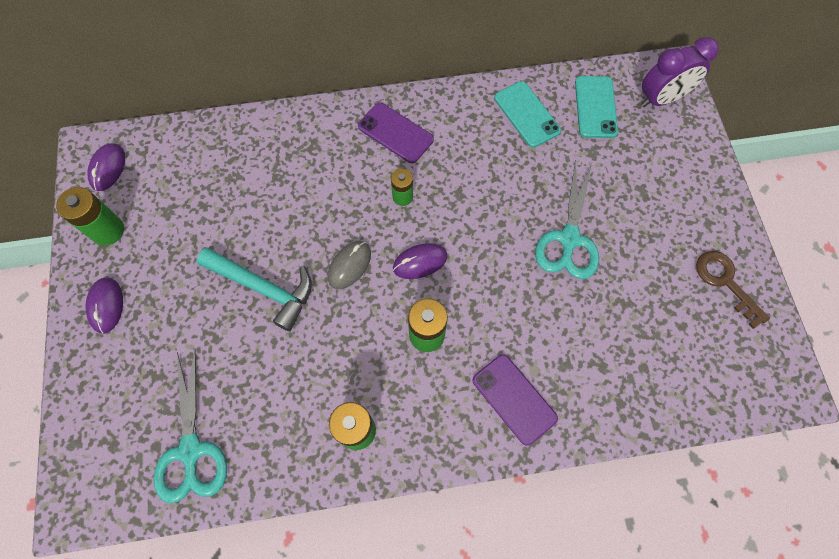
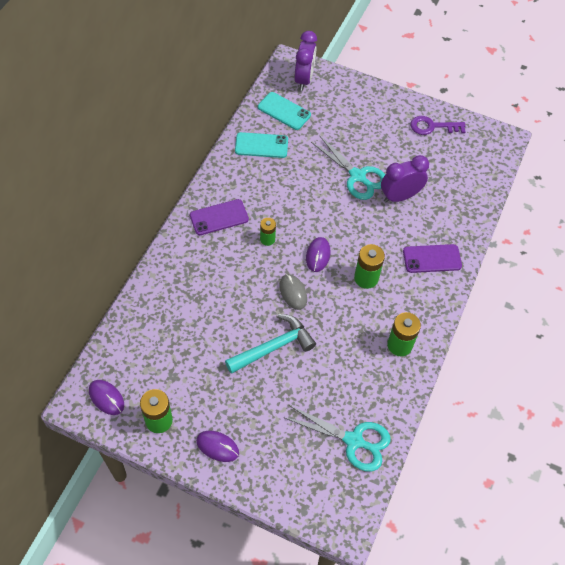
camera: 60 degrees left, 10 degrees down
(579, 305) = (400, 196): none -> purple clock
(725, 282) = (432, 126): brown key -> purple key

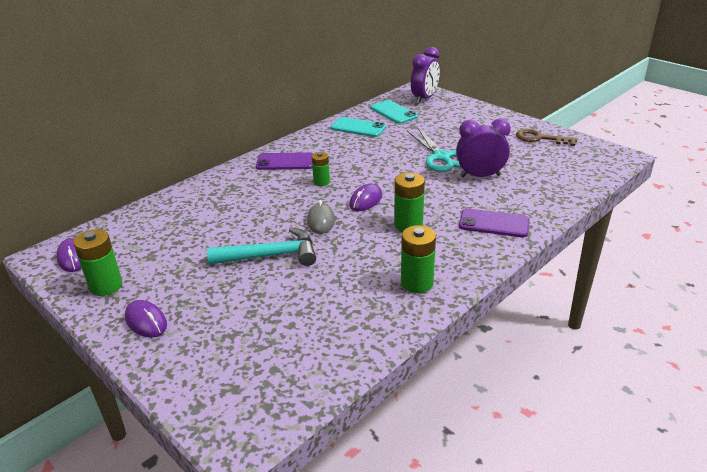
camera: 25 degrees right, 25 degrees down
(353, 441) = (306, 355): turquoise scissors -> none
(432, 126) = (540, 138): purple key -> brown key

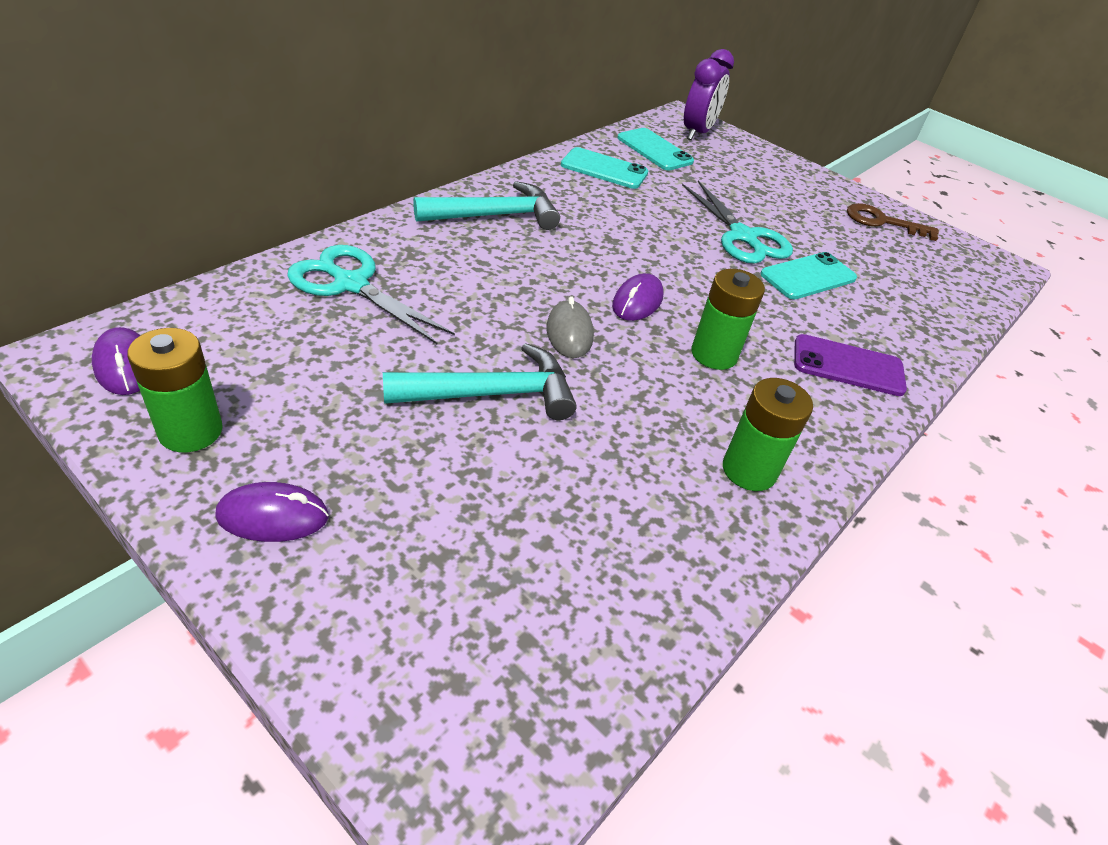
camera: 10 degrees left, 10 degrees up
(146, 321) = (273, 516): purple mouse -> purple mouse turned 45 degrees counterclockwise
(196, 207) = (351, 284): none -> turquoise scissors
(285, 162) = (495, 216): purple phone -> turquoise hammer
(321, 182) = (559, 259): green battery -> none
(480, 176) = (808, 276): purple clock -> turquoise phone

